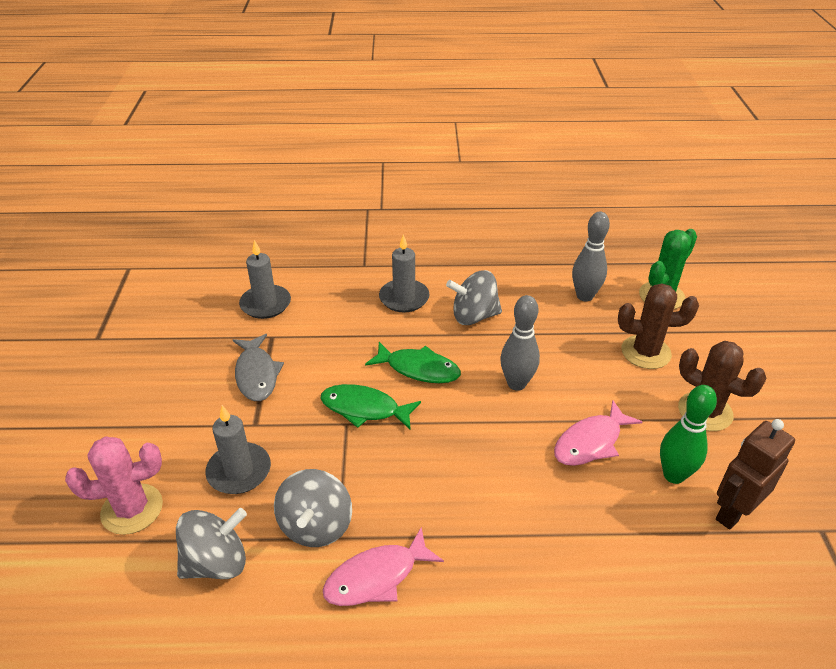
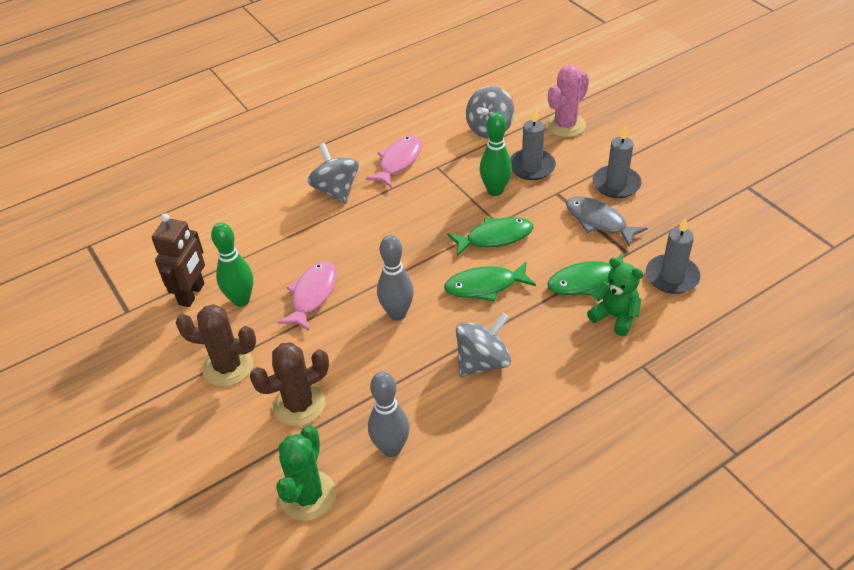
camera: 150 degrees right, 5 degrees up
(309, 462) = (495, 190): none -> green bowling pin
(316, 526) = (455, 165): grey spinning top -> grey spinning top (336, 190)
(332, 332) = (586, 281): none -> green fish
(343, 299) = (615, 316): none -> green teddy bear
(404, 298) = (563, 347): grey candle -> grey candle (616, 184)

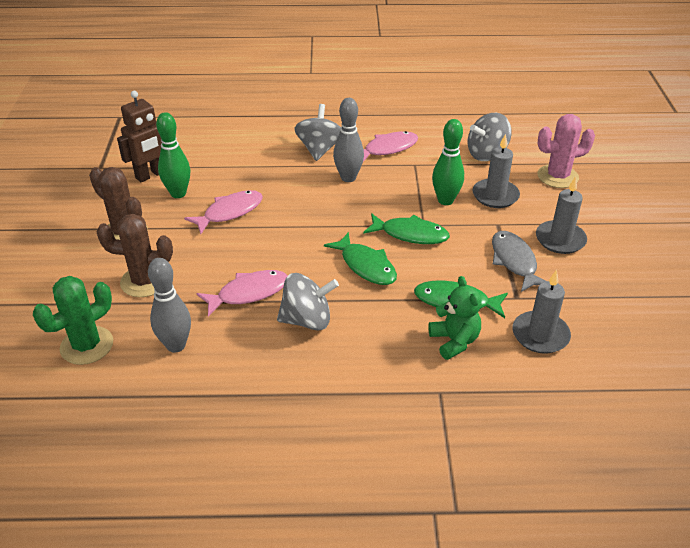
camera: 30 degrees right, 5 degrees down
(397, 313) = (277, 254): grey bowling pin -> grey bowling pin (348, 178)
(408, 364) = (249, 293): none -> pink fish
(485, 286) = (366, 266): green fish -> green fish turned 150 degrees counterclockwise

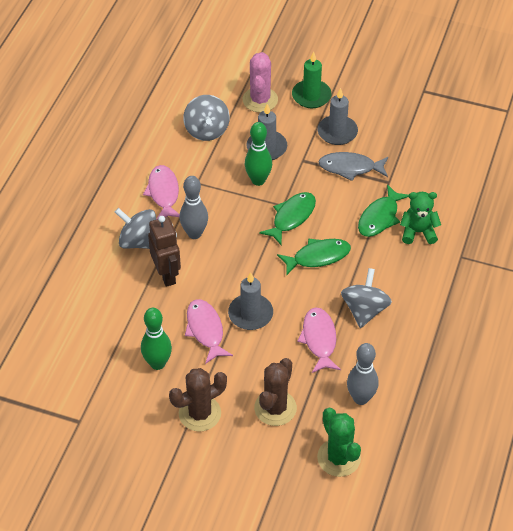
camera: 70 degrees left, 10 degrees up
(151, 175) = (115, 380): brown robot -> brown robot (167, 275)
(540, 335) = (429, 184): grey candle -> grey candle (250, 314)
(596, 209) = (311, 96): none -> green candle

